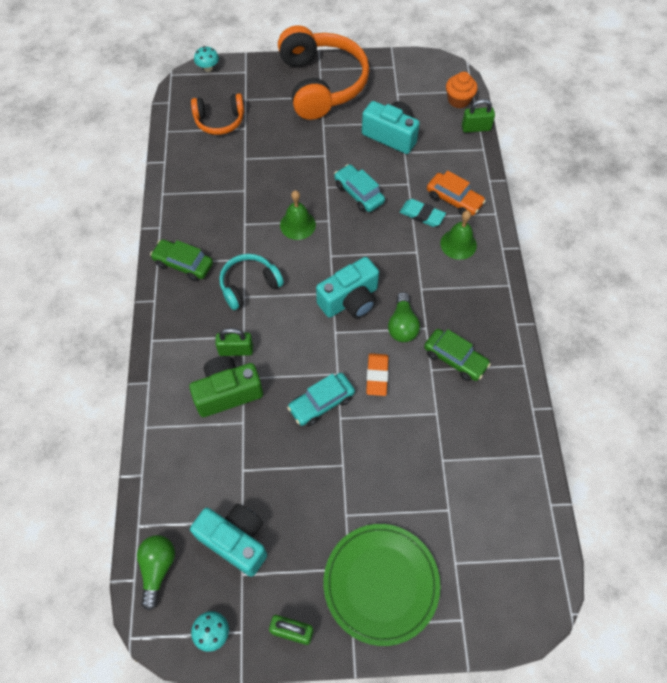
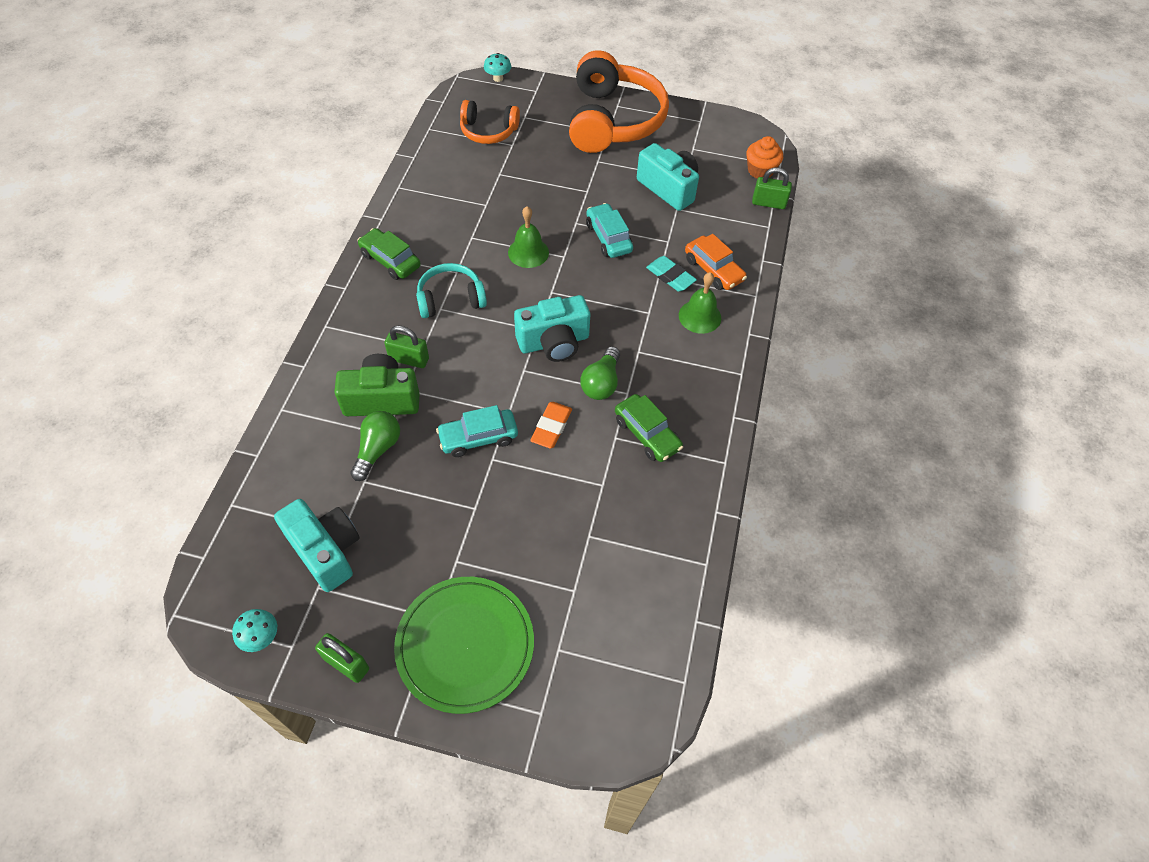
camera: 15 degrees right, 5 degrees down
(157, 569) = (232, 554): green light bulb -> green light bulb (377, 449)

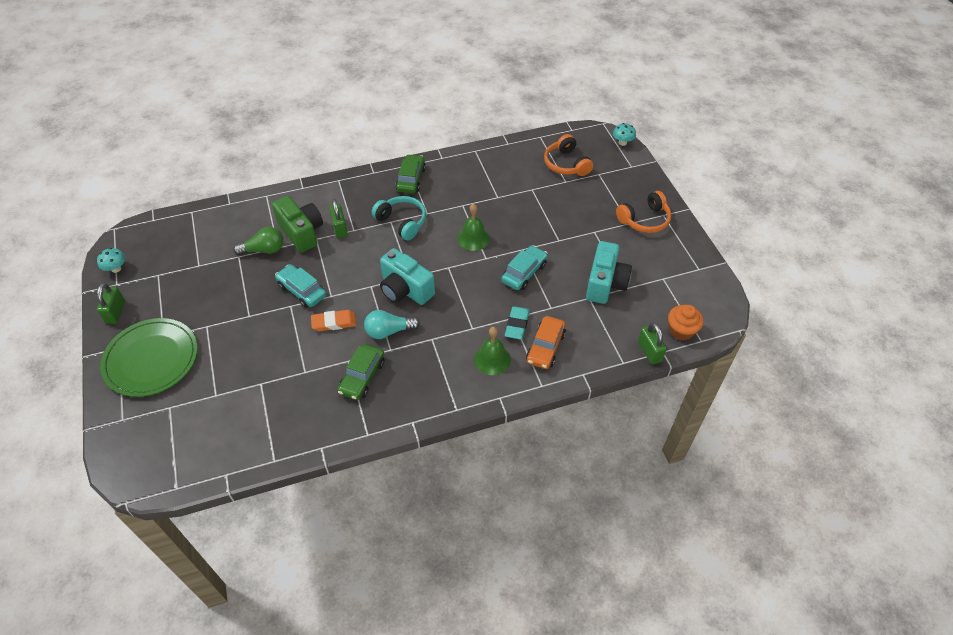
camera: 60 degrees right, 5 degrees down
(326, 550) = (183, 265): turquoise camera -> none
(601, 383) = (389, 331): green light bulb -> turquoise light bulb
(613, 120) = (644, 220): orange headphones -> orange headphones, size x0.53

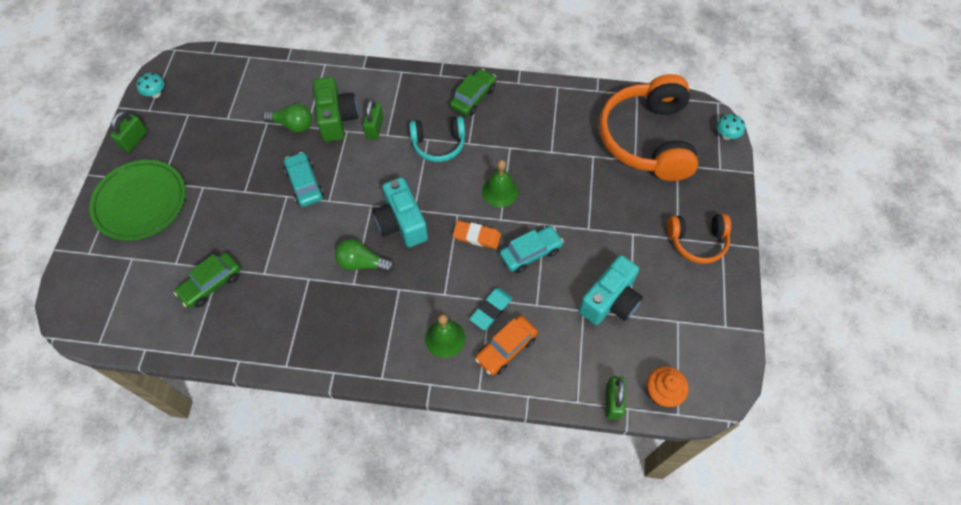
camera: 25 degrees right, 10 degrees up
(334, 322) = (316, 231): orange eraser -> orange eraser (477, 236)
(362, 377) = (312, 302): green car -> green car (211, 284)
(389, 331) = (362, 263): turquoise light bulb -> green light bulb
(402, 222) = (438, 144): turquoise headphones -> turquoise headphones turned 105 degrees clockwise
(566, 164) = (647, 139): orange headphones -> orange headphones, size x1.90

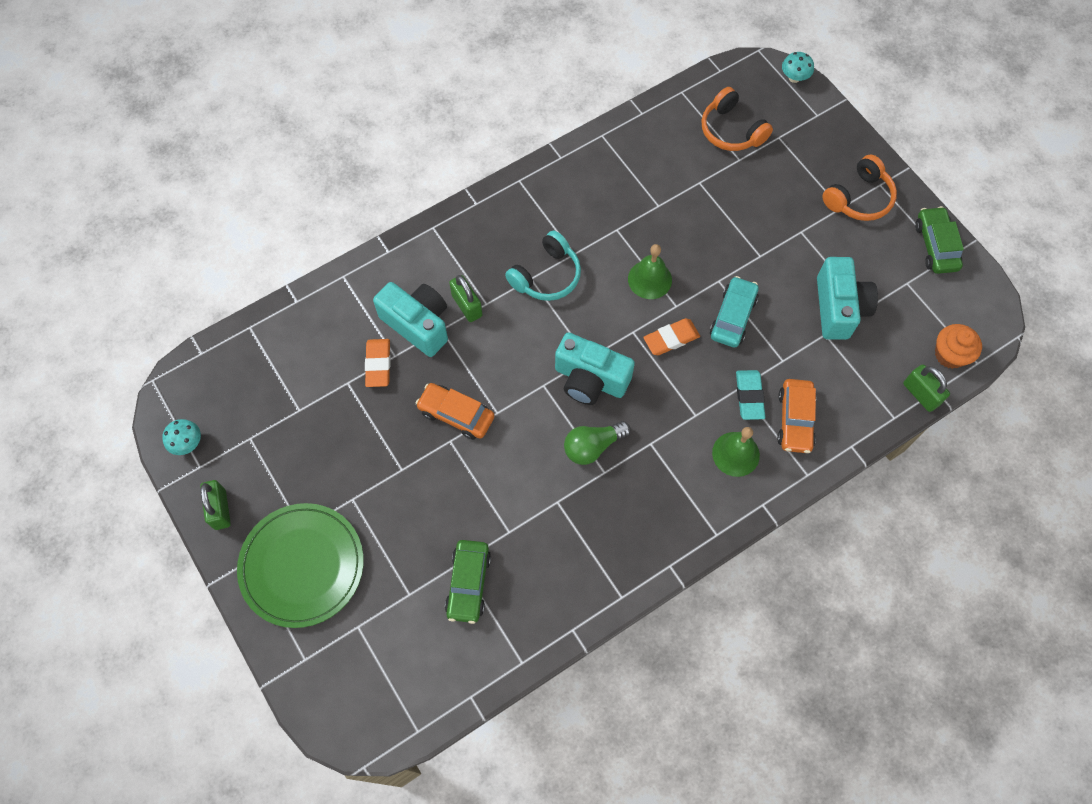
camera: 40 degrees left, 5 degrees up
(293, 125) = (378, 364): green light bulb -> orange eraser
(305, 184) = (456, 415): turquoise car -> orange car
(337, 118) = (418, 324): green camera -> turquoise camera
(473, 97) = (532, 203): green car -> green car (935, 246)
(647, 139) = (731, 130): orange headphones -> orange headphones, size x0.53

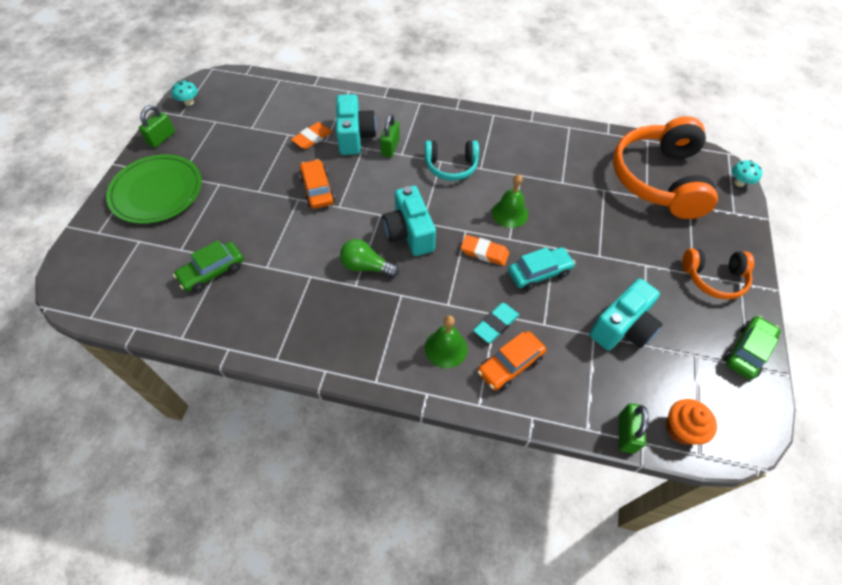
camera: 45 degrees right, 10 degrees down
(731, 130) = (659, 179): orange headphones -> orange headphones, size x1.90

